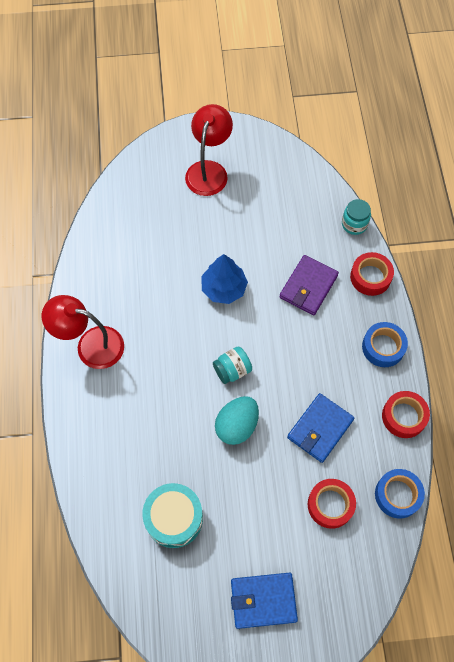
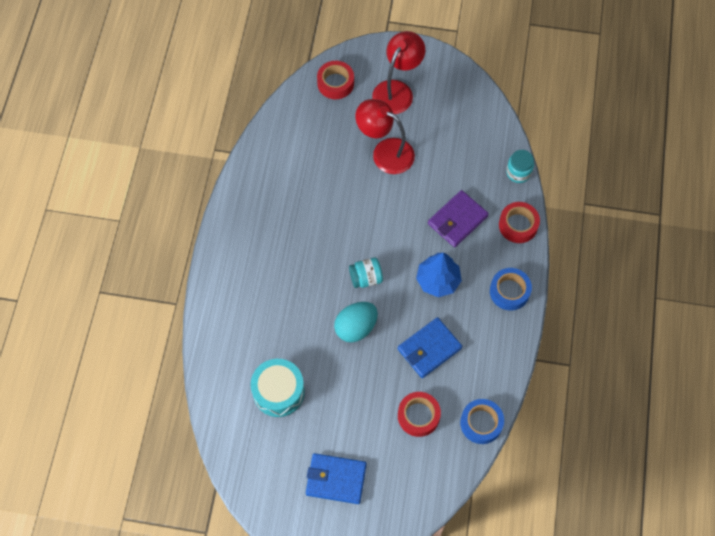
camera: 15 degrees right, 0 degrees up
(90, 345) = (246, 225): red lamp -> red lamp (385, 152)
(224, 288) = (379, 203): blue tree -> blue tree (438, 280)
(404, 416) = (508, 357): red tape -> red tape (335, 83)

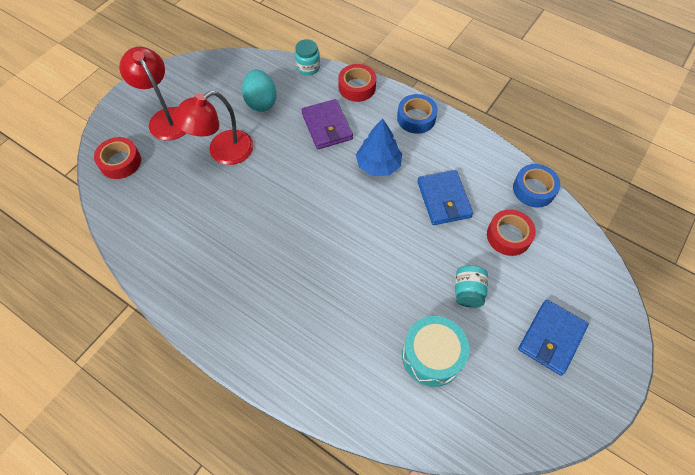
camera: 65 degrees left, 5 degrees down
(356, 327) = (393, 252): turquoise egg -> turquoise egg (261, 102)
(366, 278) = (345, 221): turquoise jar -> turquoise jar (468, 292)

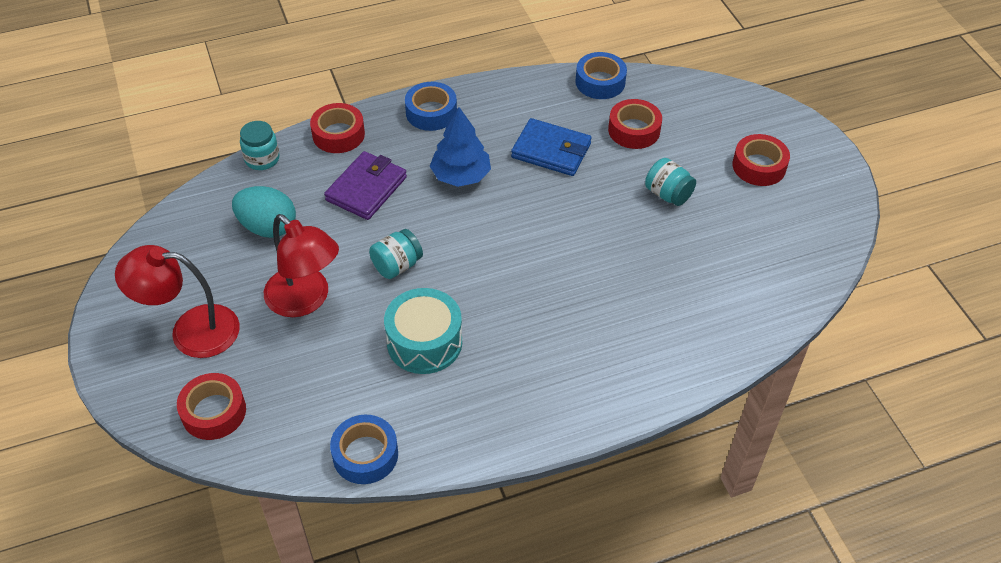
camera: 55 degrees left, 10 degrees down
(134, 249) = (365, 454): none -> blue tape
(222, 152) = (305, 300): red lamp -> red lamp turned 45 degrees counterclockwise
(281, 178) = (397, 265): none -> turquoise jar
(327, 126) = (366, 189): purple wallet -> purple wallet turned 75 degrees counterclockwise
(432, 356) = (712, 259): turquoise drum -> turquoise drum (424, 342)
(551, 338) = (759, 166): blue wallet -> red tape

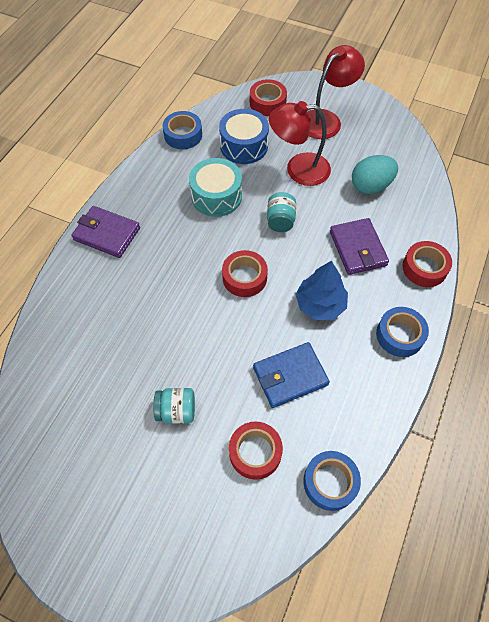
camera: 135 degrees right, 10 degrees up
(262, 159) = (435, 217): turquoise jar -> none
(319, 377) = (244, 146): none -> blue drum
(585, 395) = (107, 234): none -> purple wallet
(759, 166) = (131, 505): red tape -> red tape (244, 277)

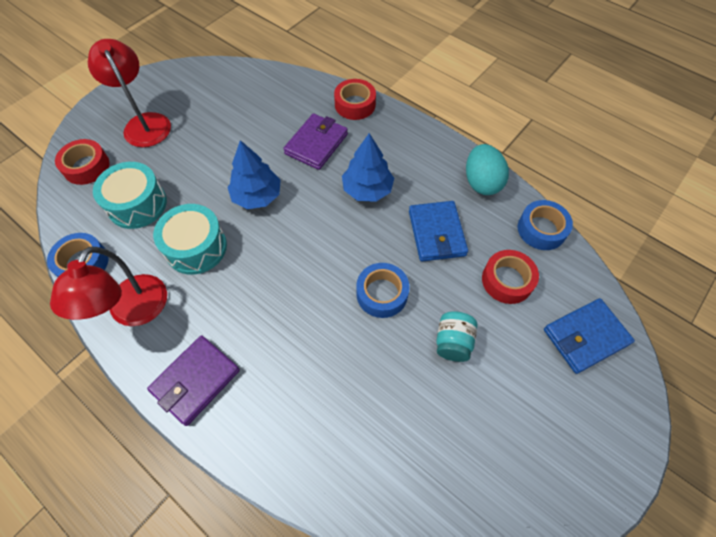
camera: 75 degrees left, 0 degrees up
(210, 540) = (585, 337): none -> blue wallet
(244, 146) = (137, 204): blue drum -> turquoise drum
(244, 277) = (315, 245): red tape -> none
(280, 221) = (257, 196): turquoise jar -> blue tree
(298, 169) = (198, 164): red lamp -> red lamp (132, 312)
(358, 248) = (316, 144): purple wallet -> purple wallet turned 60 degrees counterclockwise
(370, 186) = (248, 113): turquoise egg -> turquoise egg (481, 182)
(399, 335) = (416, 141): blue tape -> blue tape (382, 294)

